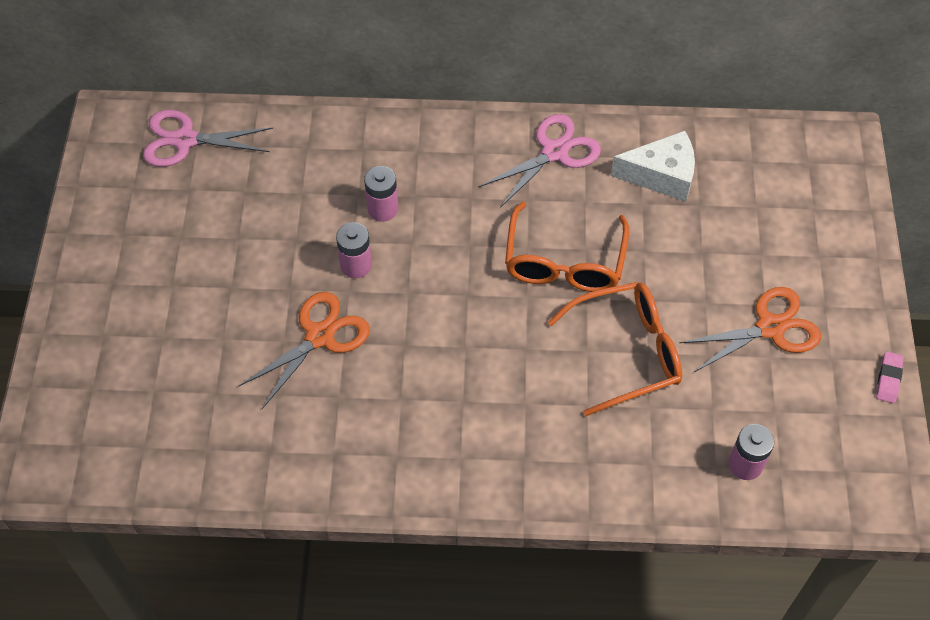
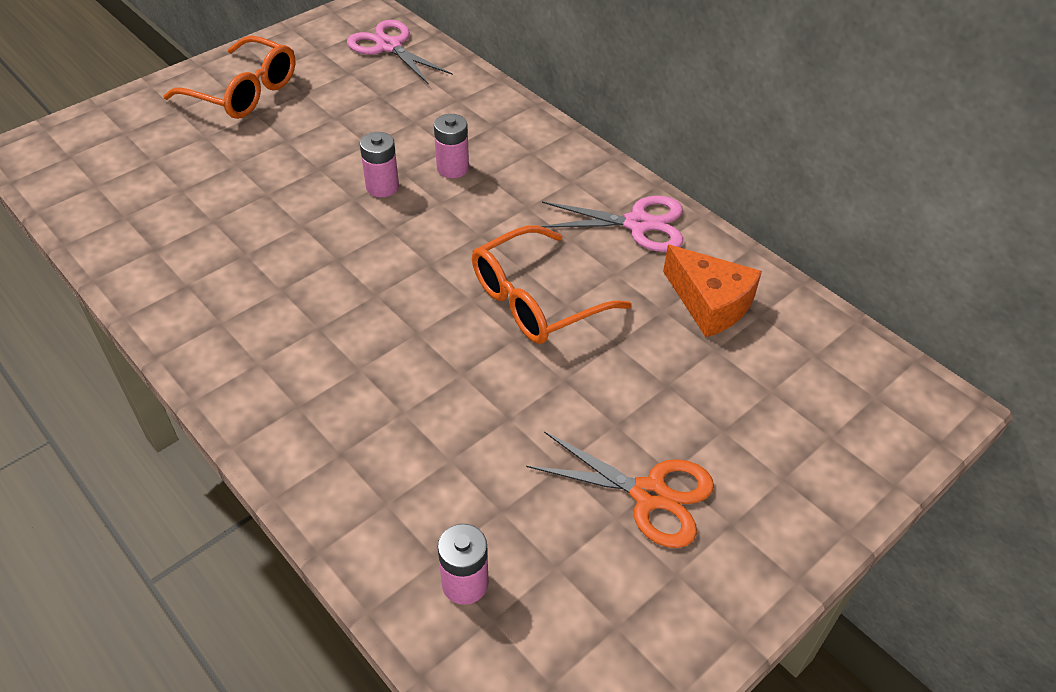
camera: 45 degrees right, 10 degrees down
(320, 336) = (292, 209): orange scissors -> none
(627, 352) = (492, 403): orange glasses -> orange glasses (244, 92)
(661, 175) = (709, 303): white cheese -> orange cheese
(888, 379) = (714, 647): pink eraser -> none

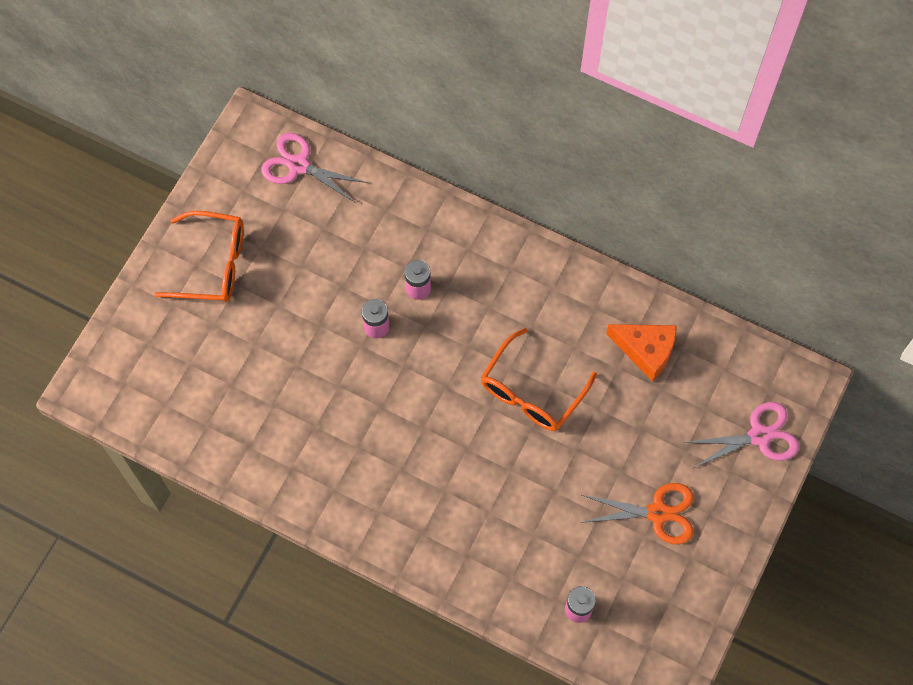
camera: 20 degrees left, 20 degrees up
(637, 224) = (573, 295): pink scissors -> pink scissors (759, 436)

